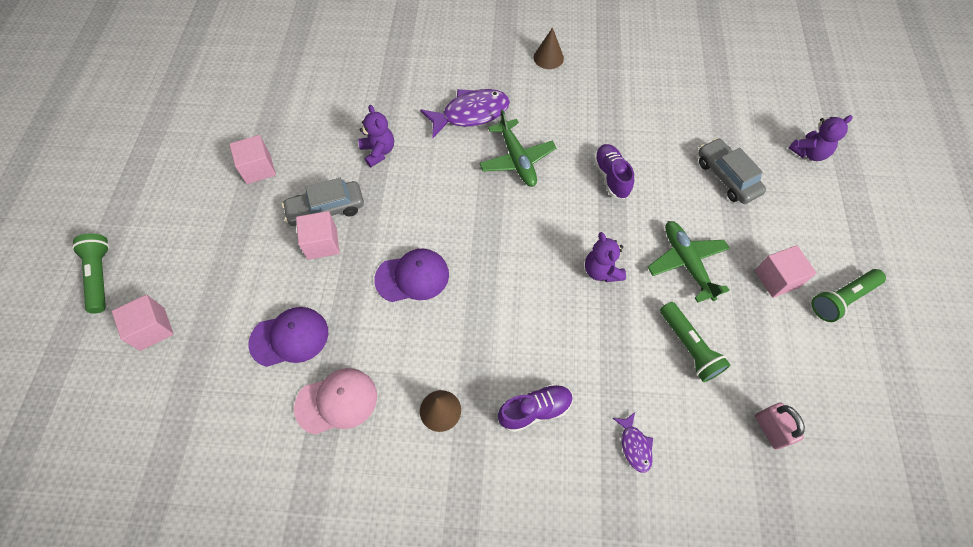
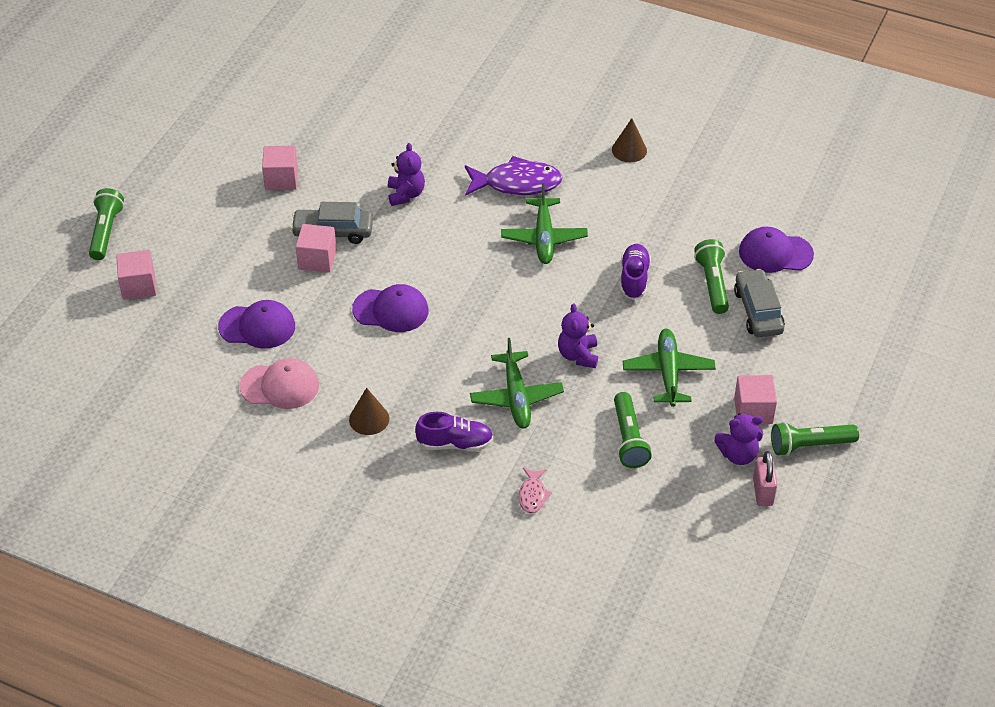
camera: 20 degrees right, 15 degrees down
(568, 335) = (516, 397): none -> green plane
(634, 445) = (532, 495): purple fish -> pink fish
(677, 162) = (712, 284): none -> green flashlight
(710, 118) = (775, 253): none -> purple cap
(770, 429) = (668, 521): pink padlock -> pink padlock (763, 492)
(809, 153) = (864, 313): purple teddy bear -> purple teddy bear (738, 454)

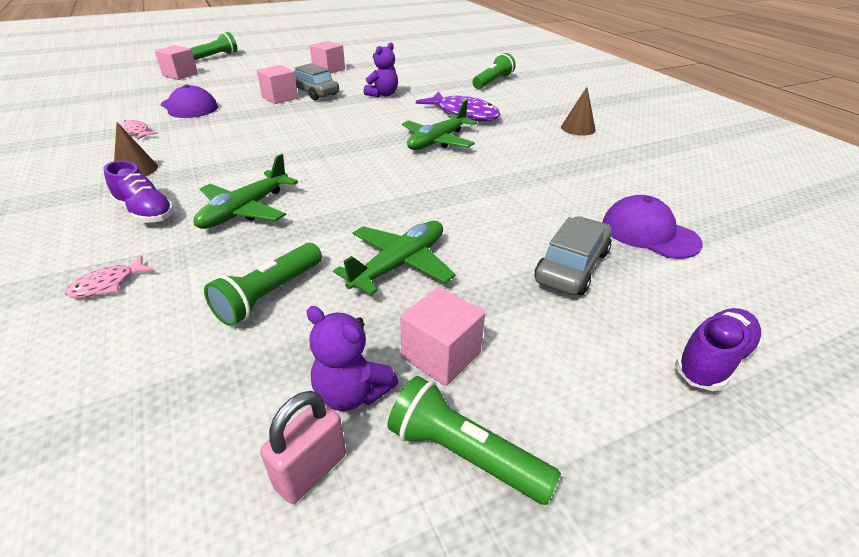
camera: 40 degrees right, 10 degrees down
(280, 386) = (136, 132): pink cap -> pink fish
(391, 310) = (270, 131): purple cap -> none
(578, 355) = (342, 211): purple teddy bear -> none
(634, 279) = (473, 189): purple shoe -> purple shoe (712, 360)
(712, 284) = (546, 224): green flashlight -> green flashlight (492, 82)

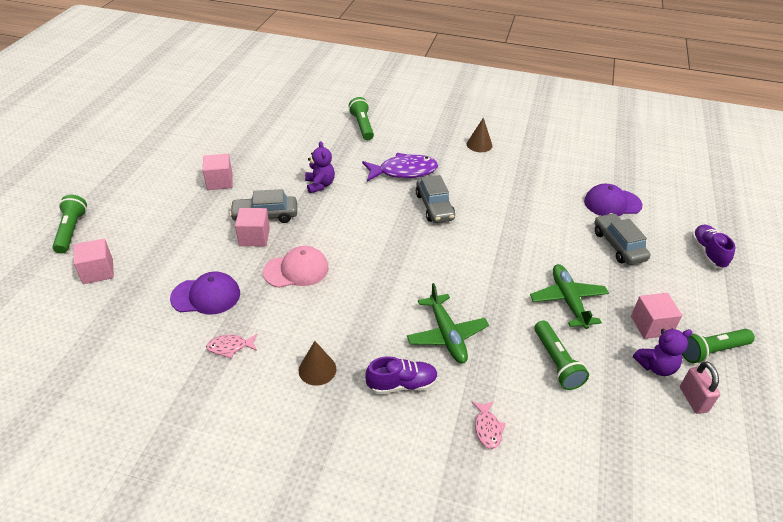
camera: 50 degrees left, 5 degrees up
(259, 122) = (296, 270): none -> pink cap
(437, 141) = (434, 207): green plane -> grey car

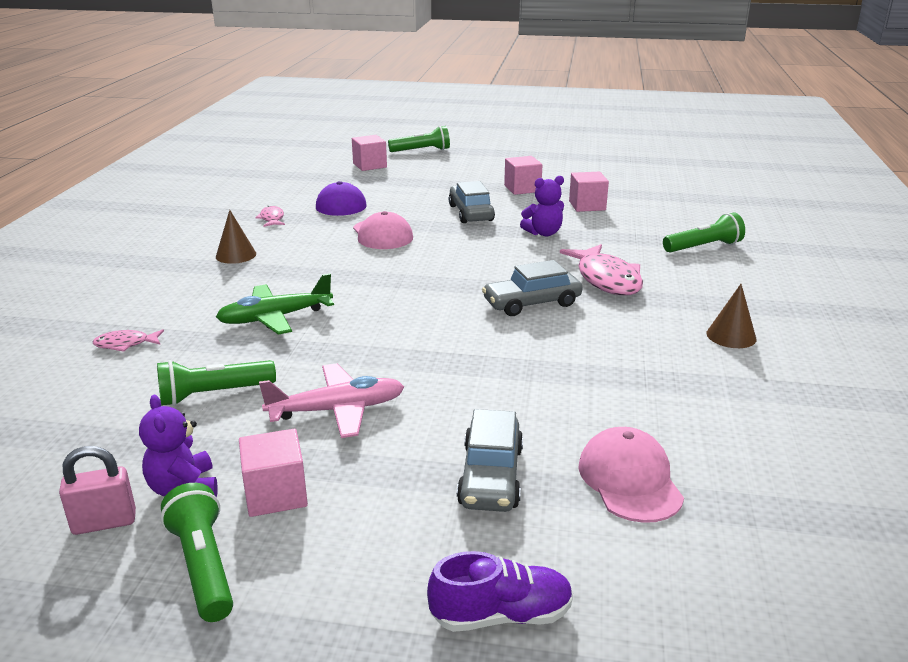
camera: 85 degrees right, 15 degrees down
(254, 237) = (432, 212): pink cube -> pink cube (587, 206)
(402, 384) = (204, 295): purple shoe -> none
(403, 171) = (606, 279): purple fish -> pink fish
(568, 300) = (337, 410): green plane -> pink plane
(612, 203) = (629, 480): purple cap -> pink cap
(618, 245) = (490, 476): grey car -> grey car turned 120 degrees clockwise

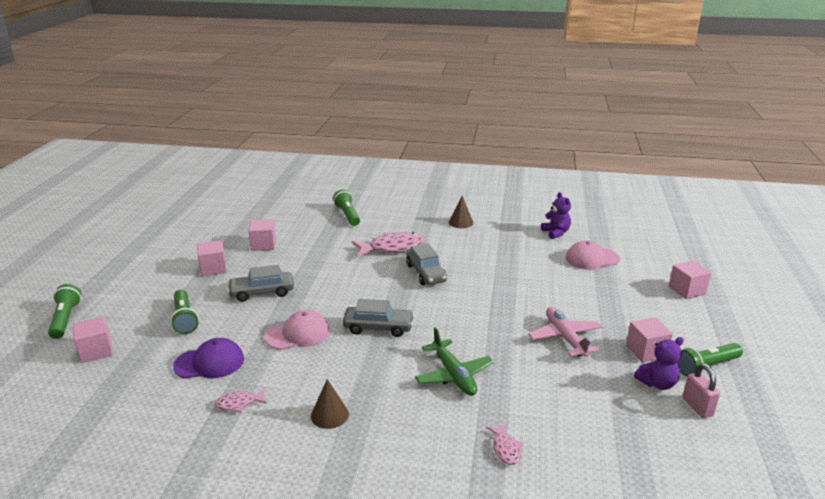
camera: 90 degrees left, 0 degrees up
(214, 394) = (563, 388): green flashlight -> green flashlight (184, 319)
(490, 476) = (604, 291): grey car -> grey car (378, 327)
(501, 615) = (687, 290): purple shoe -> pink cube
(543, 233) = (313, 264): purple teddy bear -> purple teddy bear (556, 233)

